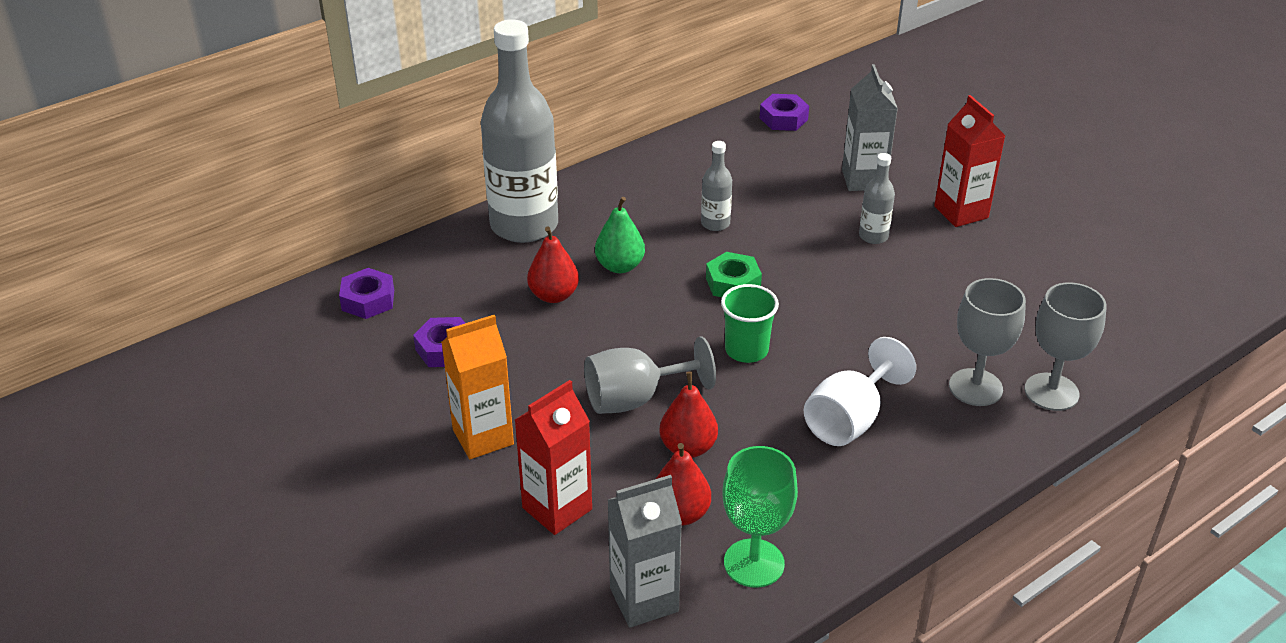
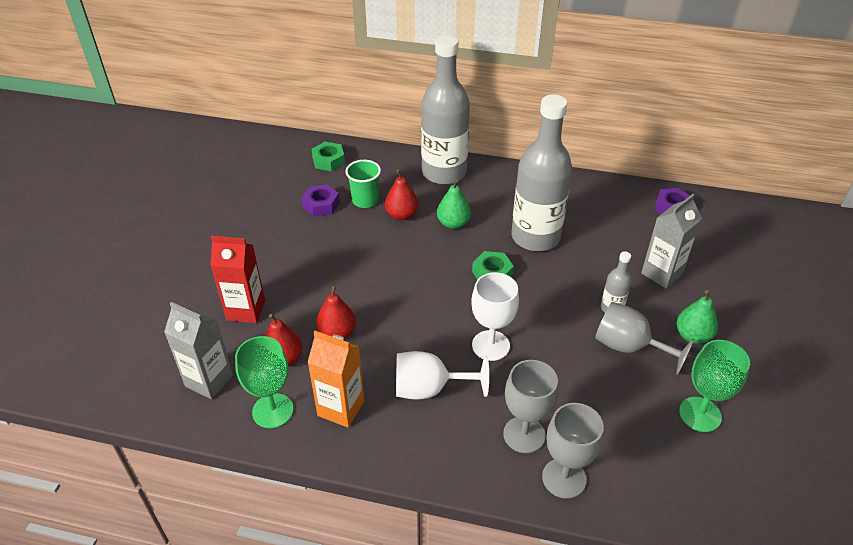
camera: 50 degrees right, 5 degrees up
(368, 300) = (328, 160): purple nut -> green nut
(483, 437) = (272, 254): orange carton -> orange carton (341, 408)
(635, 399) = (354, 291): grey goblet -> grey goblet (629, 347)
(715, 223) = (535, 237): grey bottle -> grey bottle, size x2.33
(746, 350) = (441, 311): green cup -> green cup (365, 200)
(835, 343) = (490, 345): none -> white goblet
(961, 212) = (692, 336): red carton -> green pear
(1055, 266) = (700, 414): none -> green goblet

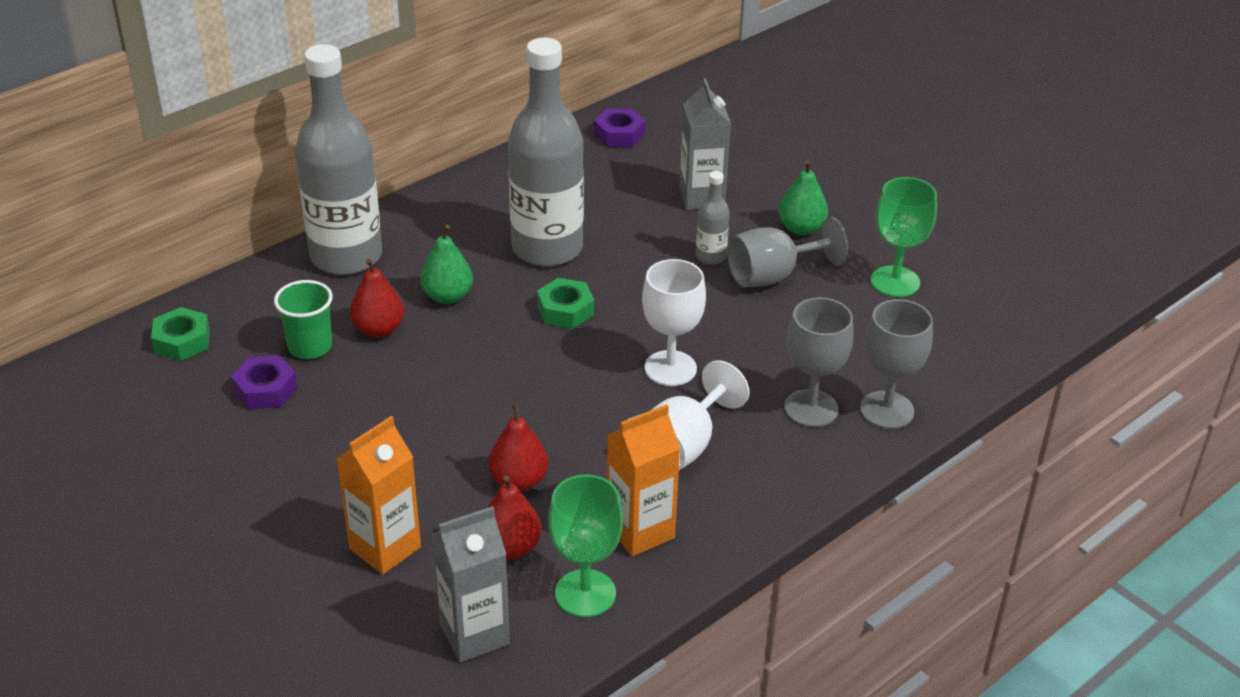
camera: 55 degrees left, 5 degrees down
(246, 310) = (385, 548): red carton -> orange carton

